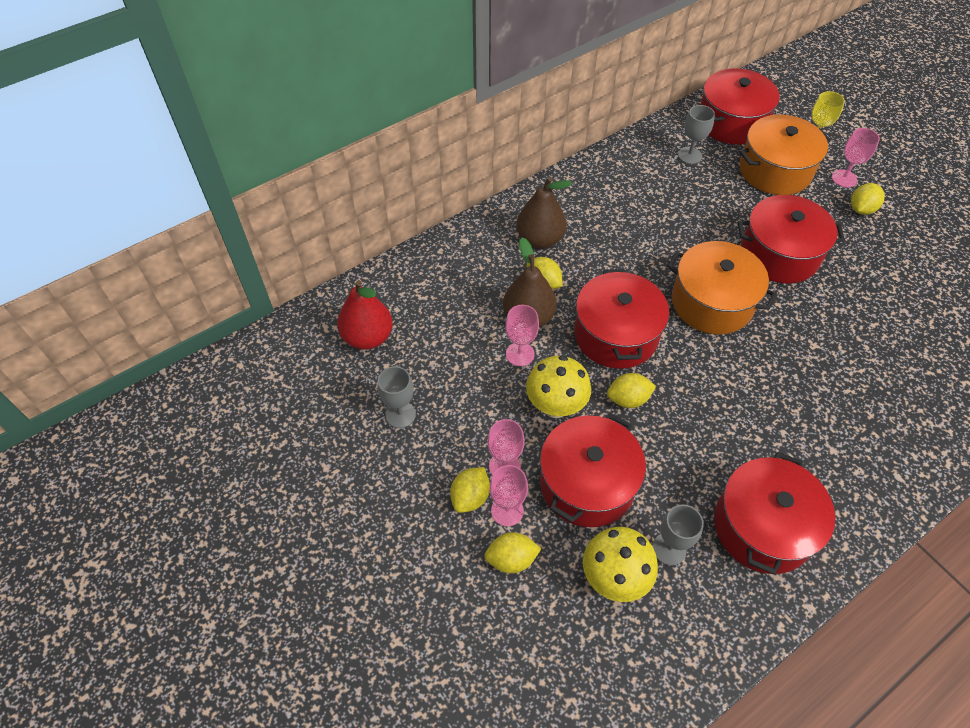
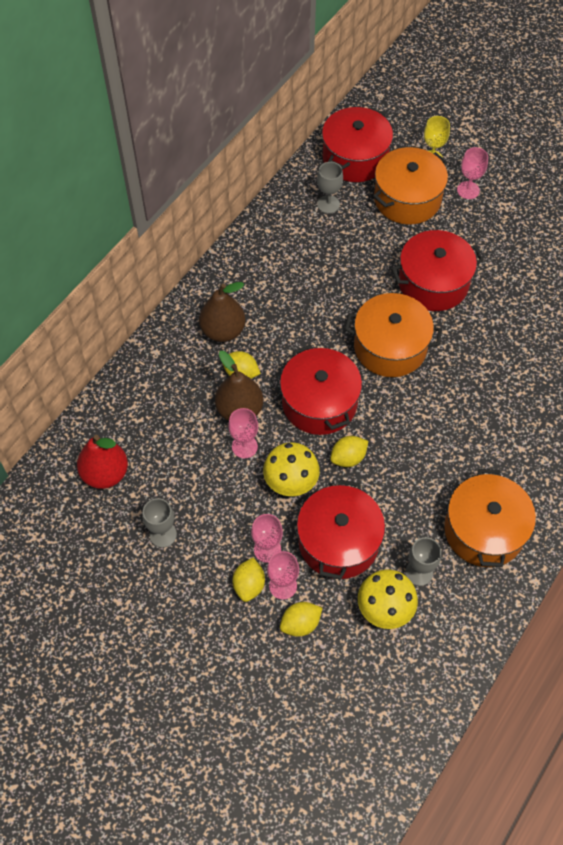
camera: 20 degrees left, 5 degrees up
(762, 527) = (484, 530): red pot -> orange pot
(861, 209) = (490, 218): yellow lemon -> none

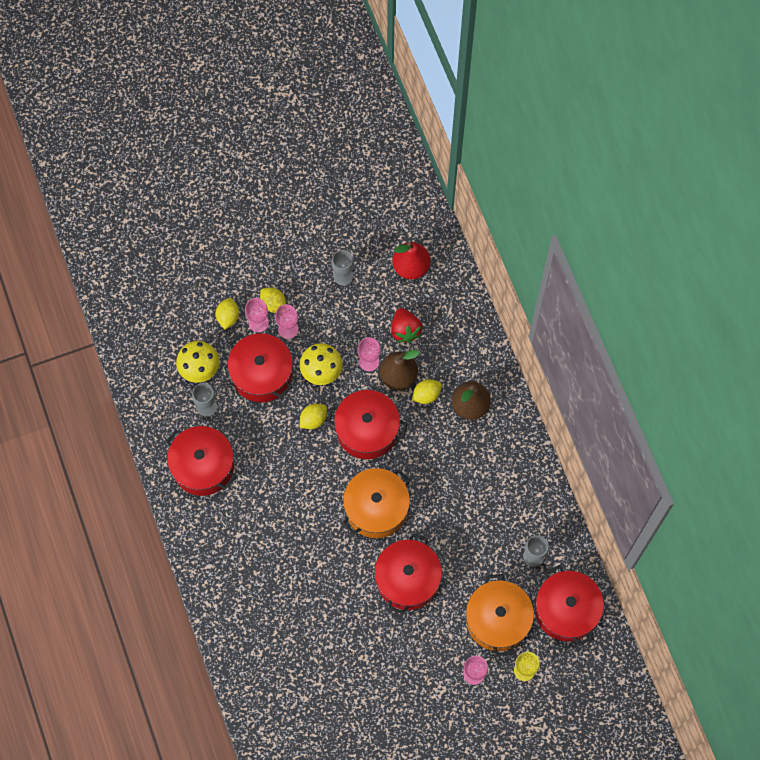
camera: 125 degrees right, 10 degrees up
(184, 434) = (405, 330): none -> red strawberry
(348, 458) = (313, 420): yellow lemon -> yellow lemon turned 45 degrees clockwise
(484, 530) = (203, 466): orange pot -> red pot

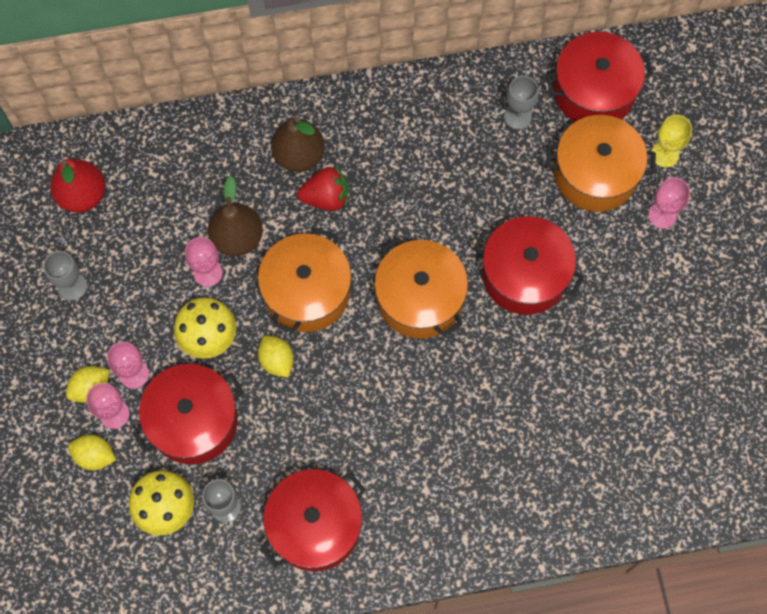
camera: 80 degrees left, 0 degrees up
(367, 430) = (307, 292): red pot -> orange pot
(405, 330) = (173, 218): red strawberry -> red strawberry (326, 198)
(426, 395) = (272, 207): yellow lemon -> none

